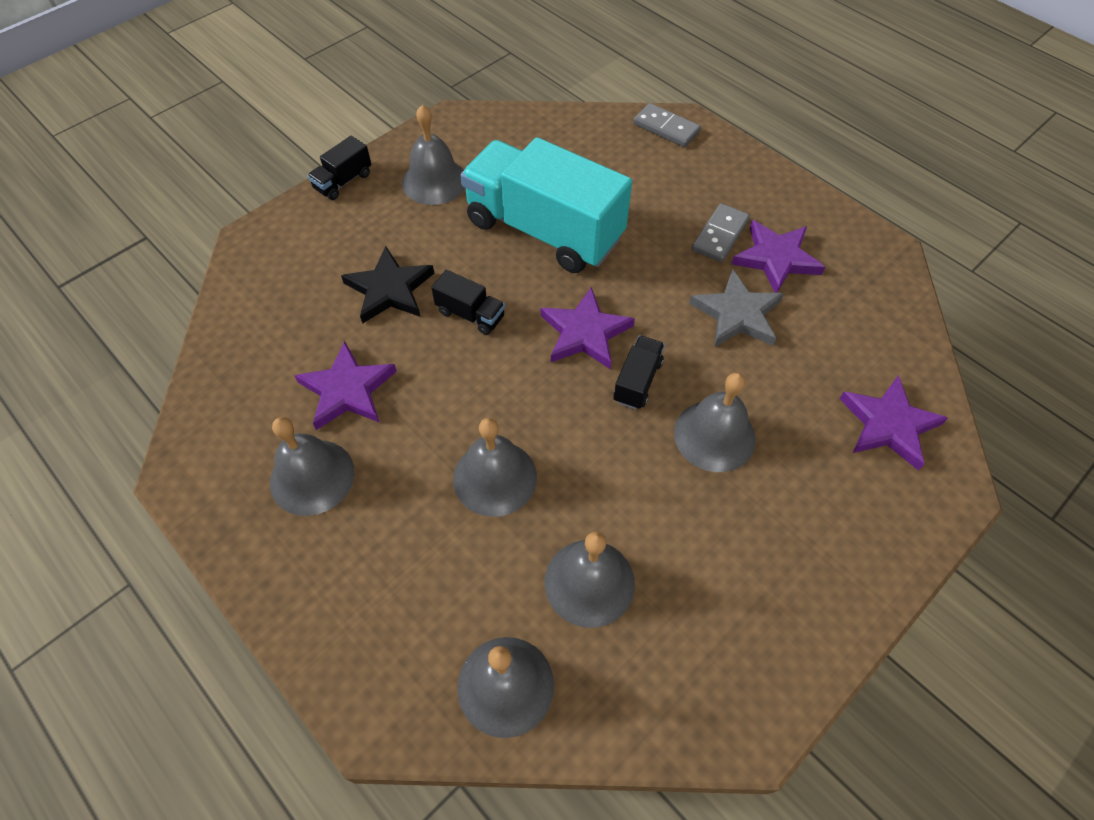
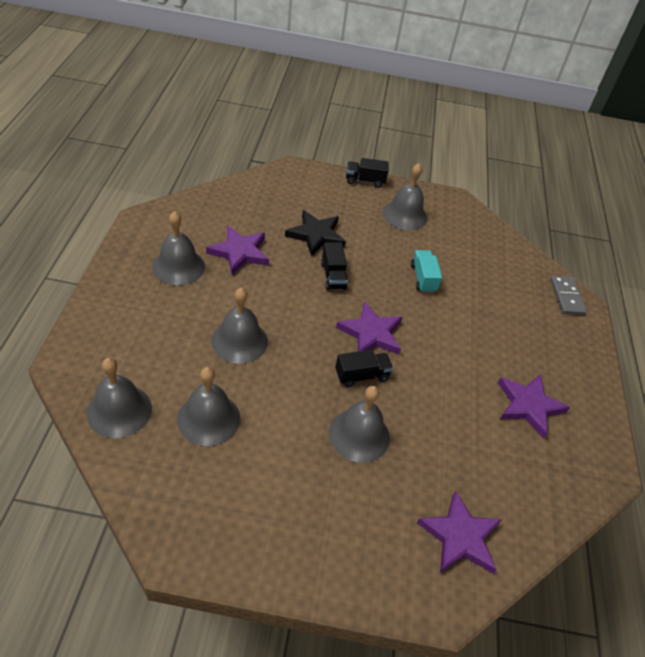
camera: 45 degrees right, 10 degrees down
(544, 230) = (423, 278): turquoise truck -> turquoise truck, size x0.41
(720, 235) = (513, 366): grey domino -> none
(737, 314) = (461, 404): grey star -> none

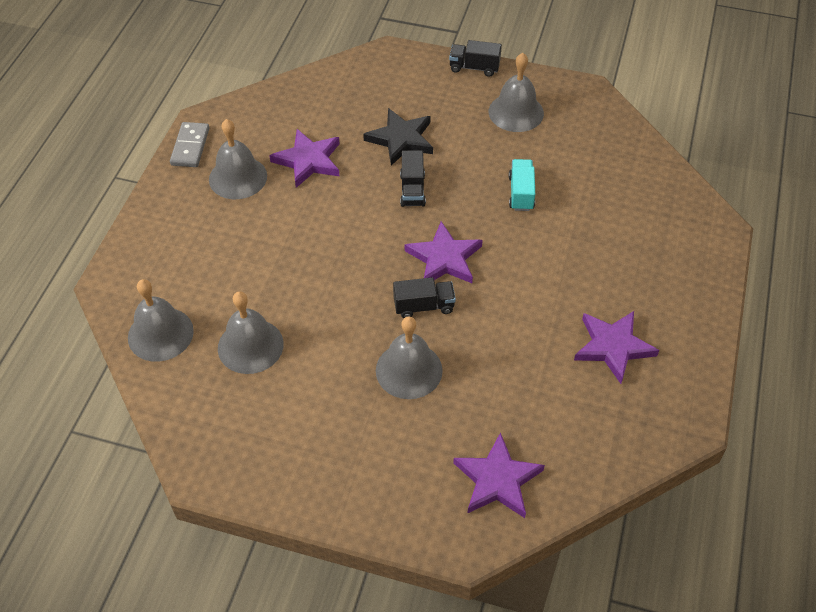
camera: 15 degrees right, 5 degrees up
(239, 341) = (294, 264): grey bell -> none
(566, 297) = (699, 218): grey domino -> grey domino (190, 147)

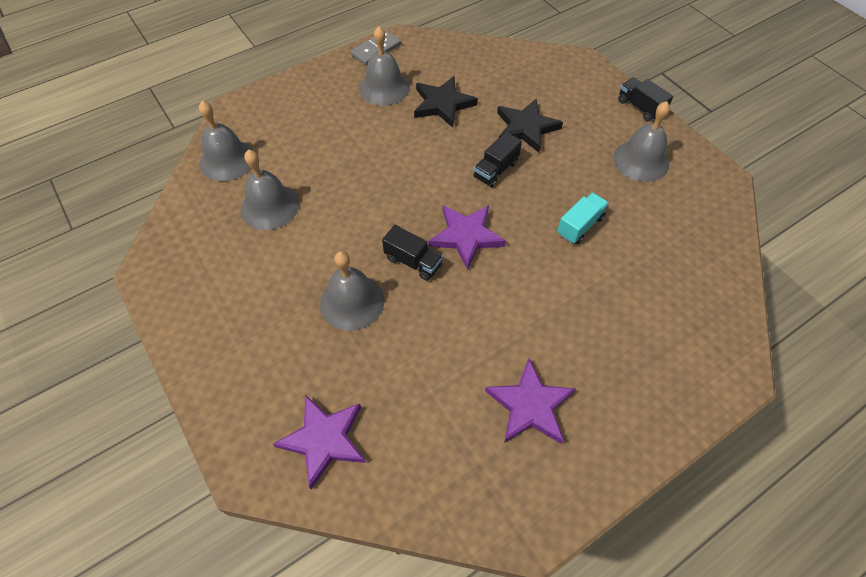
camera: 40 degrees right, 5 degrees up
(308, 160) = (442, 104): purple star -> black star

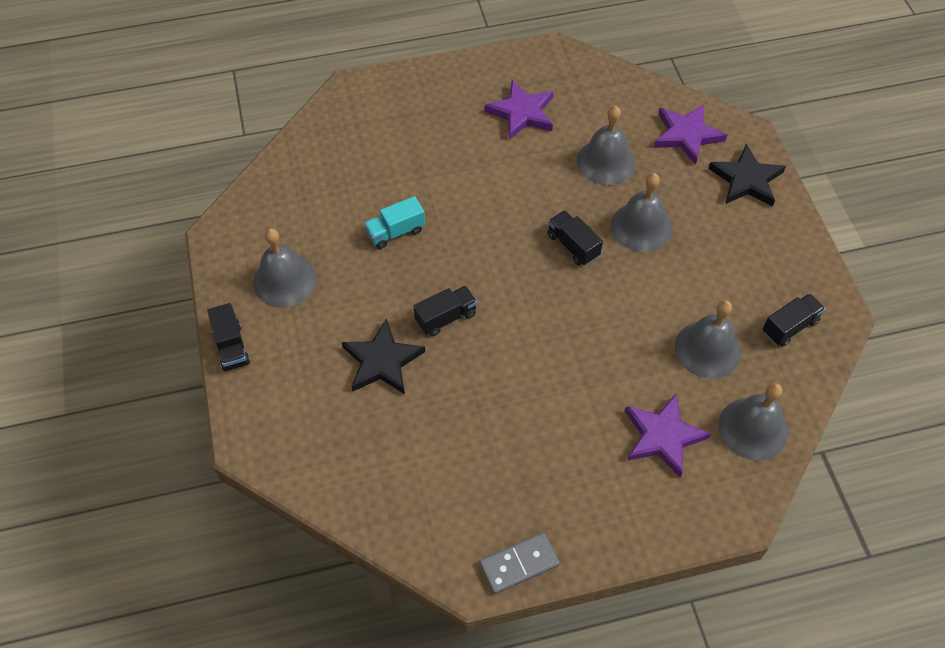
camera: 160 degrees left, 0 degrees up
(196, 245) = (789, 327): none -> black truck
(384, 88) = (530, 484): grey bell -> grey bell (605, 161)
(442, 104) = (465, 430): black star -> black star (746, 180)
(466, 236) = (511, 255): purple star -> purple star (662, 436)

